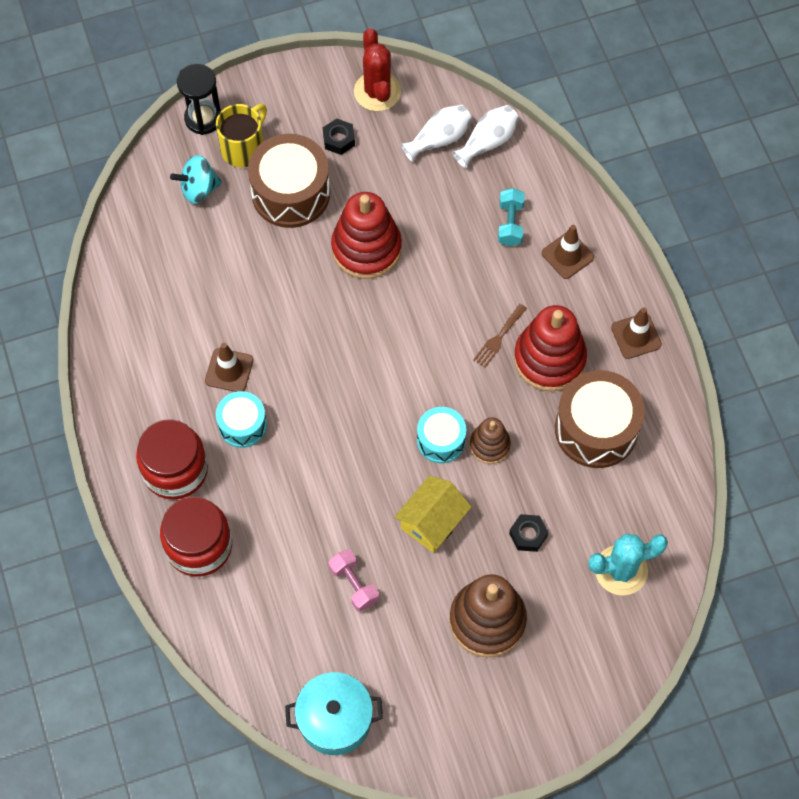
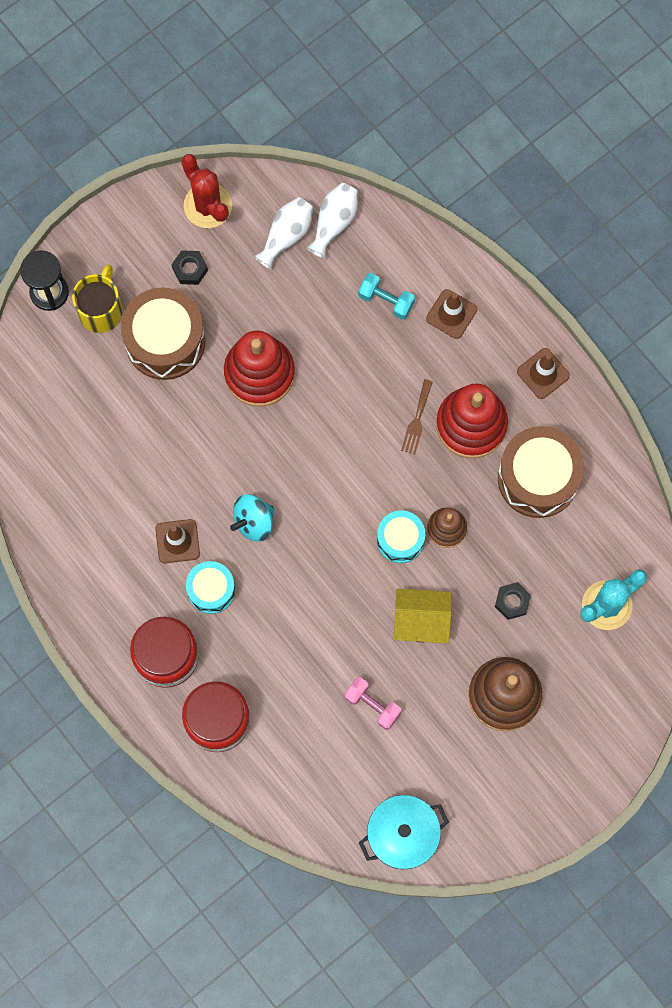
camera: 20 degrees left, 10 degrees up
(199, 189) = (75, 368): turquoise spinning top -> turquoise spinning top (253, 522)
(432, 522) = (421, 621): yellow house -> yellow house turned 75 degrees clockwise
(510, 223) = (386, 300): turquoise dumbbell -> turquoise dumbbell turned 45 degrees counterclockwise

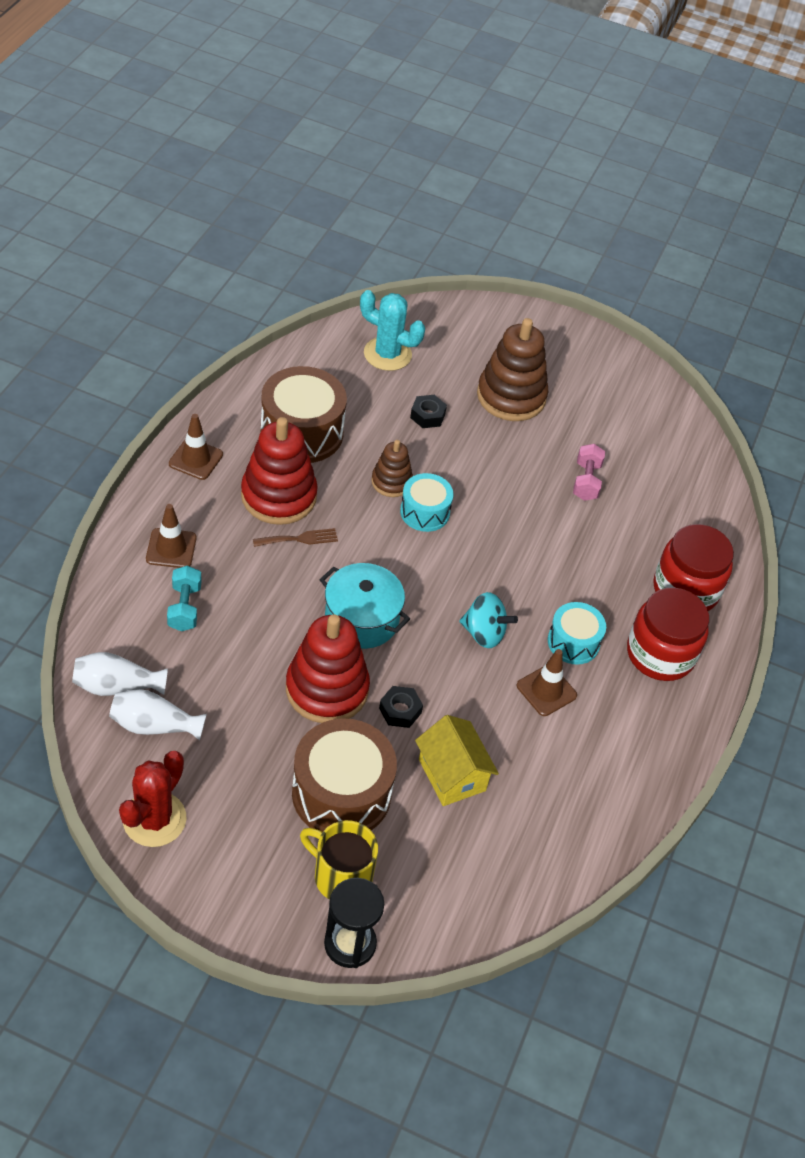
camera: 125 degrees left, 25 degrees down
(101, 310) = (341, 876): yellow mug -> yellow mug turned 45 degrees clockwise
(190, 269) = (243, 804): black nut -> black nut (400, 710)
(402, 835) = (674, 425): turquoise pot -> turquoise pot (362, 619)
(421, 621) = (488, 472): yellow house -> yellow house (452, 775)

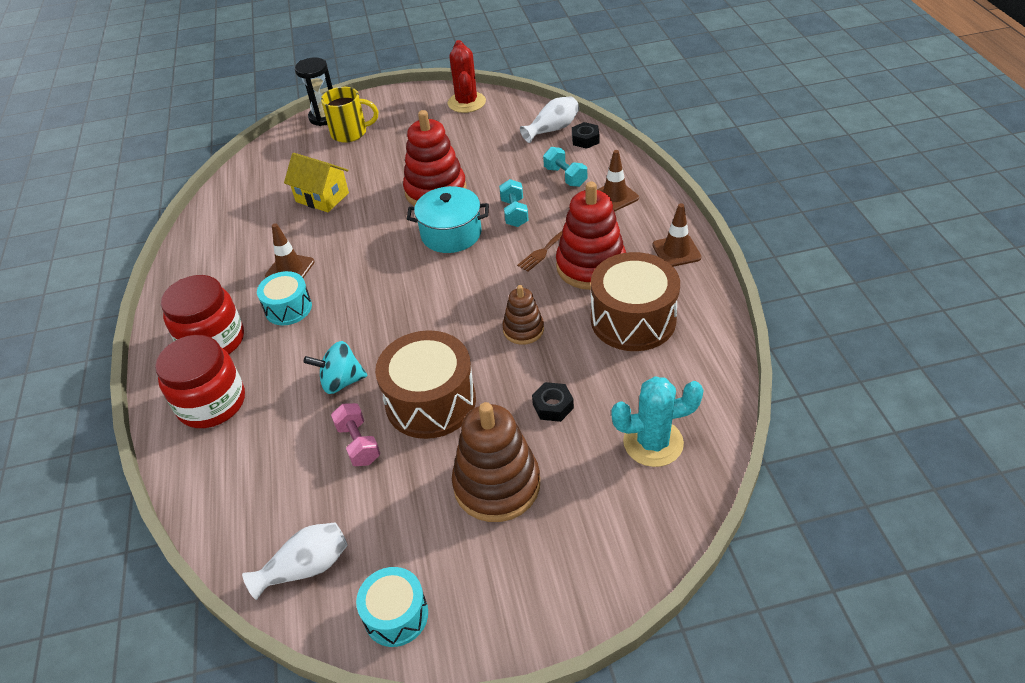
camera: 155 degrees right, 5 degrees down
(154, 725) = (512, 128): white vase -> white vase (305, 568)
(280, 600) = (514, 213): none -> turquoise dumbbell
(341, 793) = (380, 158): brown drum -> brown drum (430, 401)
(400, 710) = (380, 206): black nut -> black nut (585, 140)
(425, 512) = (475, 324): turquoise drum -> turquoise drum (396, 615)
(484, 633) = (360, 275): turquoise spinning top -> turquoise spinning top (341, 382)

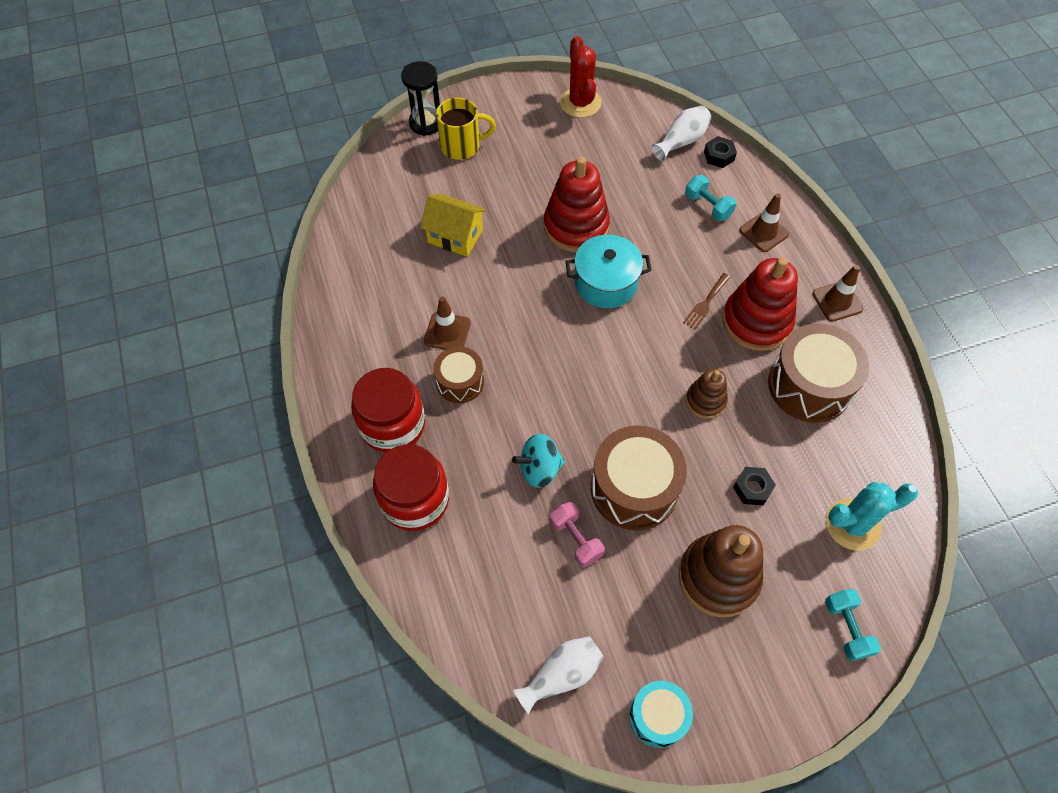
camera: 10 degrees left, 15 degrees up
(288, 308) = (460, 382): turquoise drum -> brown drum
(514, 213) = (665, 255): turquoise dumbbell -> turquoise dumbbell (846, 628)

